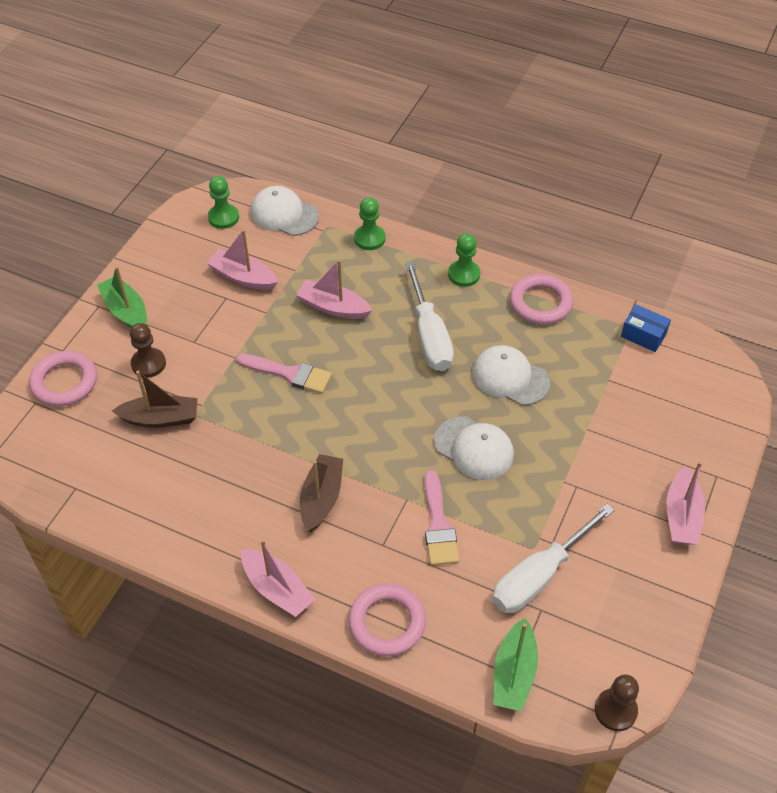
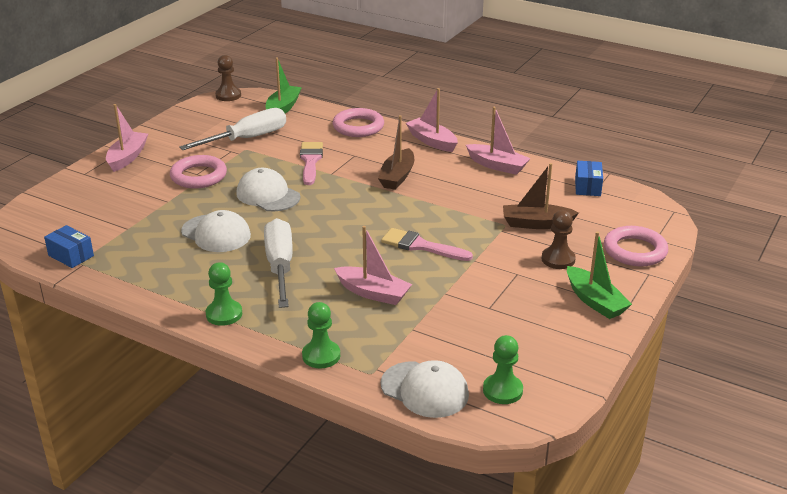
camera: 175 degrees left, 20 degrees down
(83, 494) = (587, 187): none -> blue box
(243, 277) = (471, 325): pink boat -> pink boat (497, 165)
(540, 303) = (155, 285): pink ring -> pink ring (198, 176)

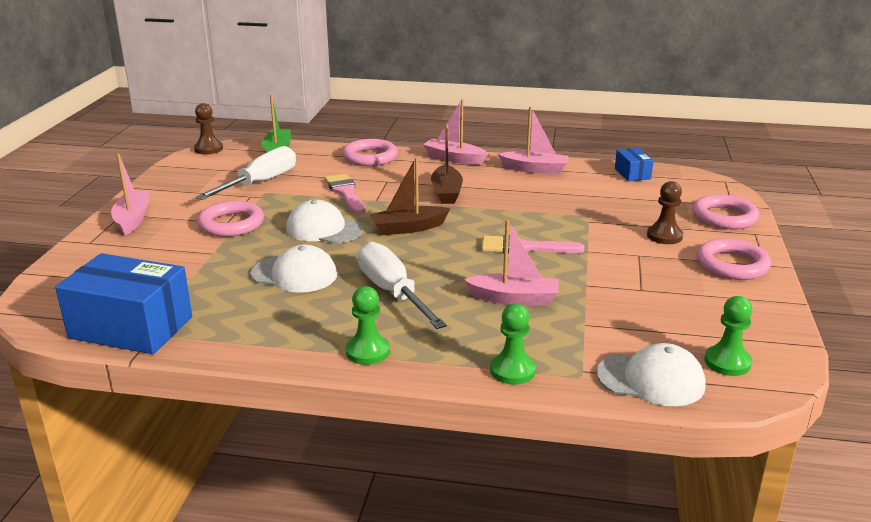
camera: 20 degrees left, 5 degrees down
(71, 255) = (131, 327): blue box -> blue box, size x2.06
(536, 224) = (616, 210): brown boat -> brown boat (408, 228)
(595, 301) = (732, 265): green boat -> pink ring

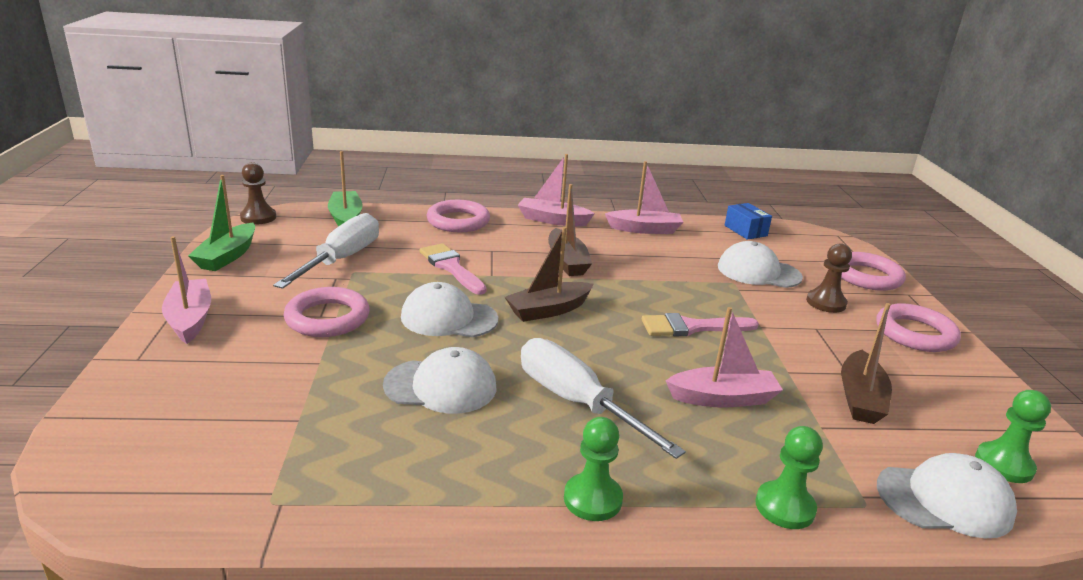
camera: 15 degrees left, 0 degrees up
(131, 327) = (244, 496): blue box -> none
(174, 177) = (227, 256): none -> green boat
(618, 208) = (758, 272): none -> white cap
(636, 308) = (860, 398): none -> brown boat

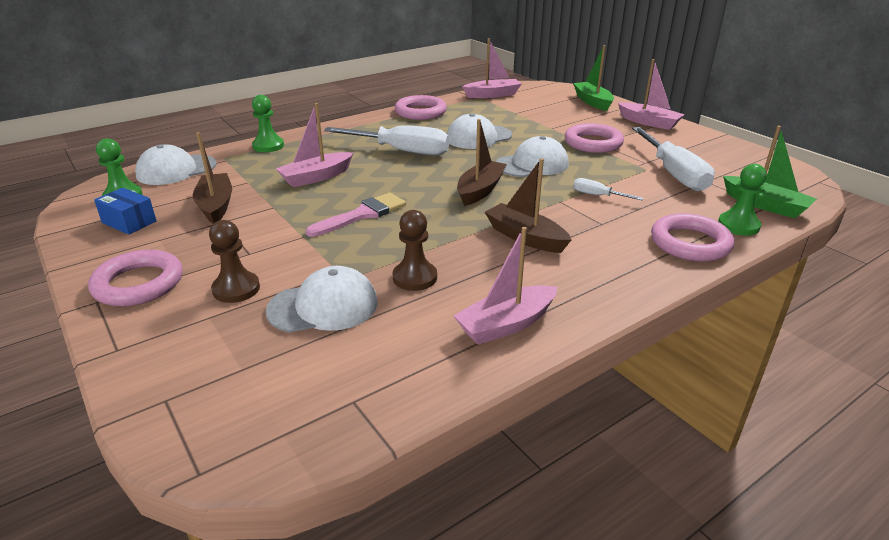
camera: 150 degrees right, 5 degrees up
(227, 256) = (732, 151): green boat -> green boat (592, 102)
(258, 217) = (810, 180): brown pawn -> brown pawn (415, 277)
(451, 267) = (598, 195): pink brush -> white screwdriver
(553, 220) = (619, 289): pink boat -> pink boat (492, 95)
(592, 499) = (360, 126): green pawn -> green pawn (738, 225)
(745, 231) = (370, 396): blue box -> blue box (129, 222)
(867, 276) = (170, 362): pink ring -> pink ring (420, 112)

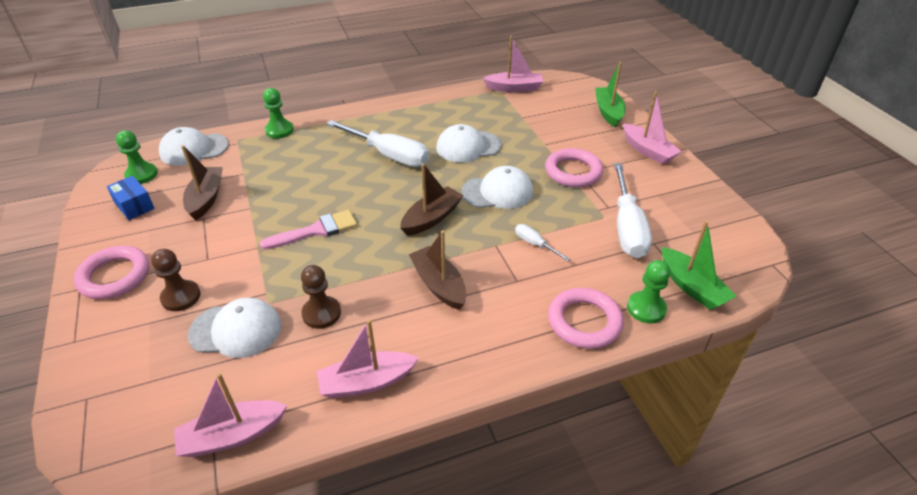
camera: 15 degrees right, 10 degrees up
(316, 177) = (300, 177): pink boat -> pink boat (232, 435)
(420, 112) = (433, 104): pink ring -> none

